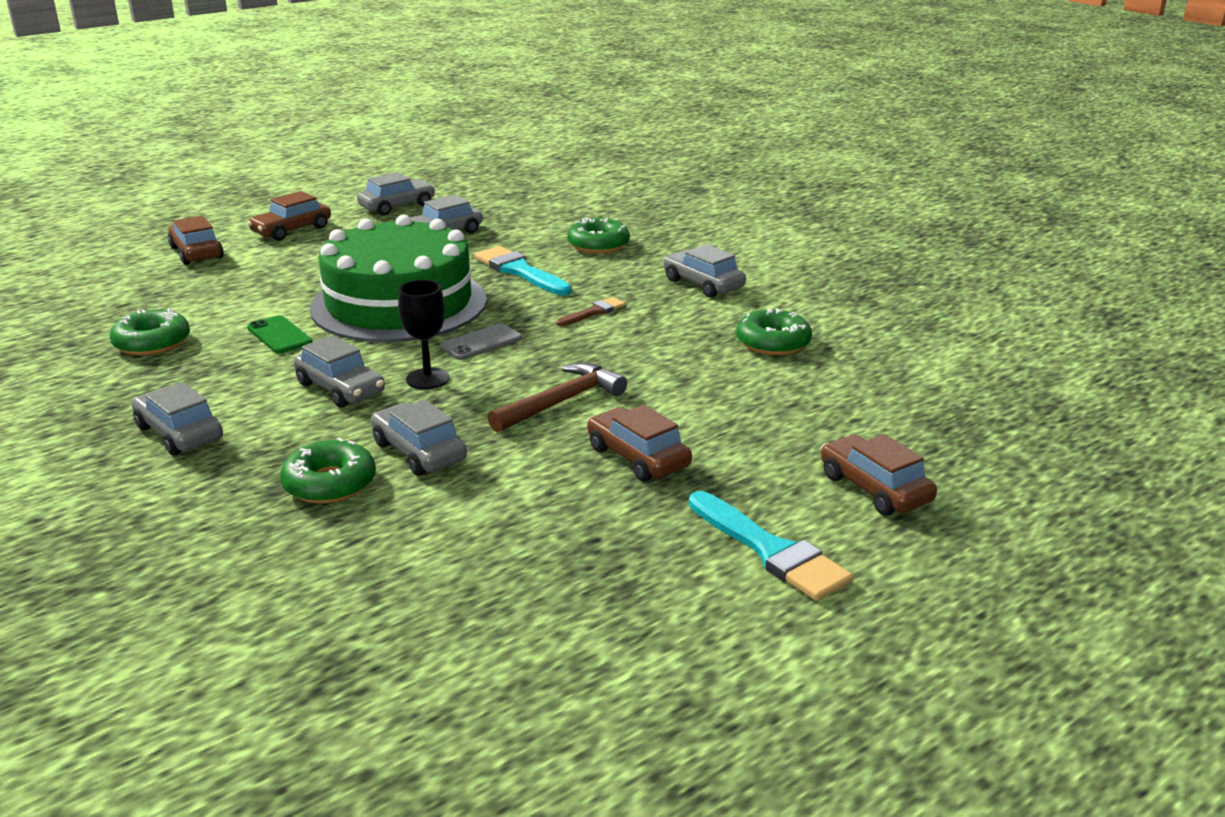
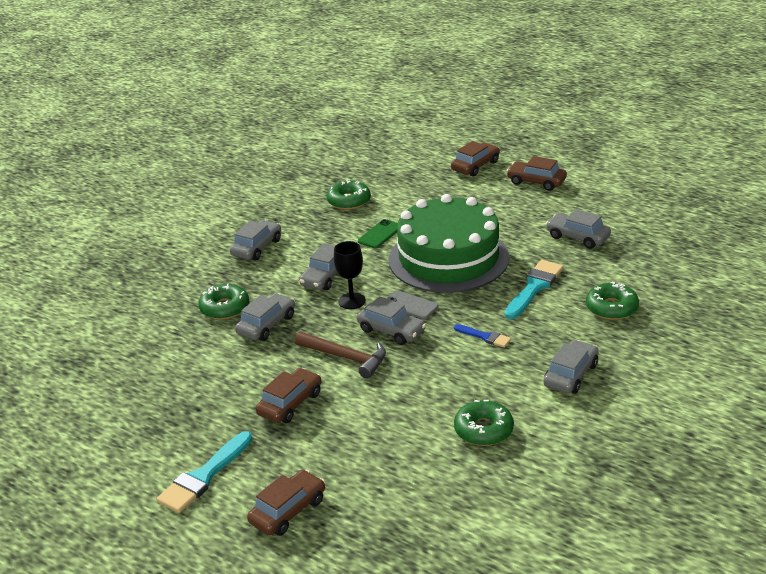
camera: 75 degrees right, 5 degrees up
(397, 206) = (614, 203): grey car -> grey car (391, 330)
(593, 312) = (485, 337): brown brush -> blue brush

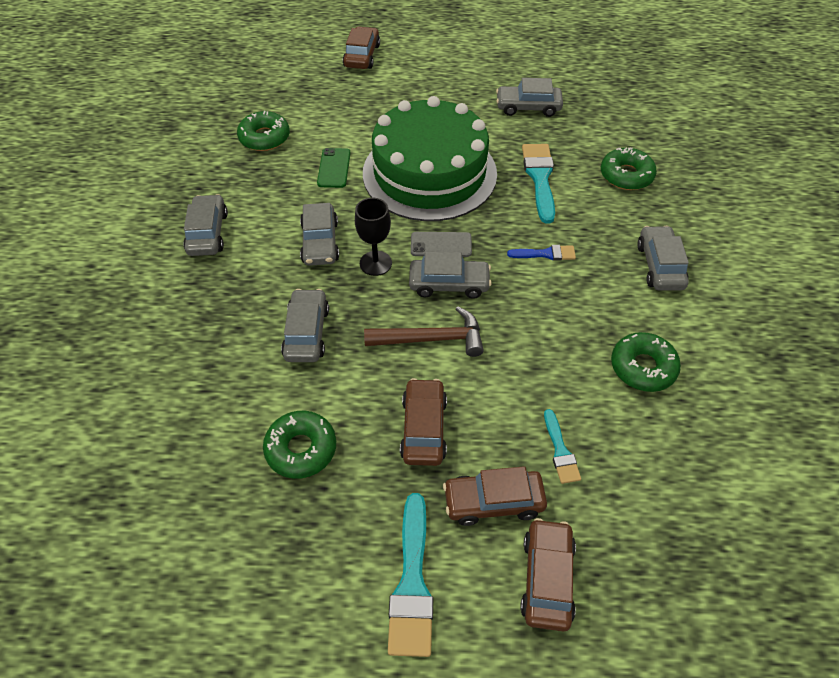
camera: 35 degrees left, 20 degrees up
(224, 308) = (237, 330): green donut -> green donut (301, 449)
(369, 452) = (560, 451): none -> turquoise brush
(536, 182) = (436, 57): brown car -> brown car (493, 501)

